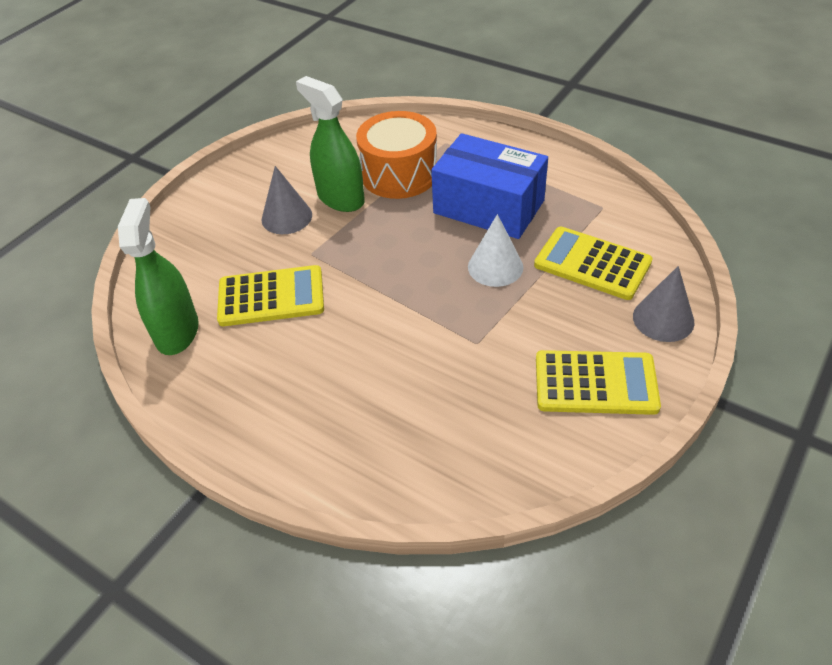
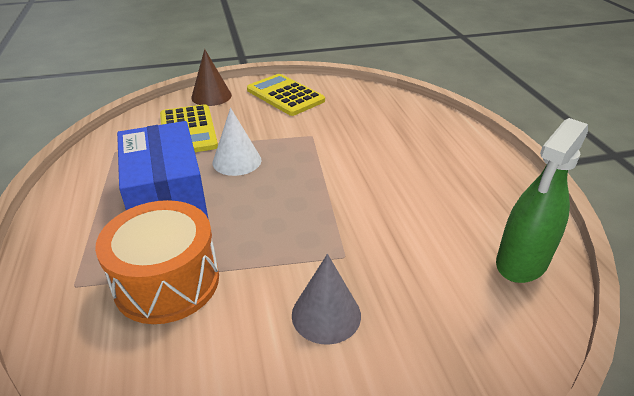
camera: 140 degrees left, 10 degrees down
(271, 297) = (414, 240): yellow calculator -> none
(340, 198) = (252, 296): green spray bottle -> none
(663, 319) = (211, 96): grey cone -> brown cone

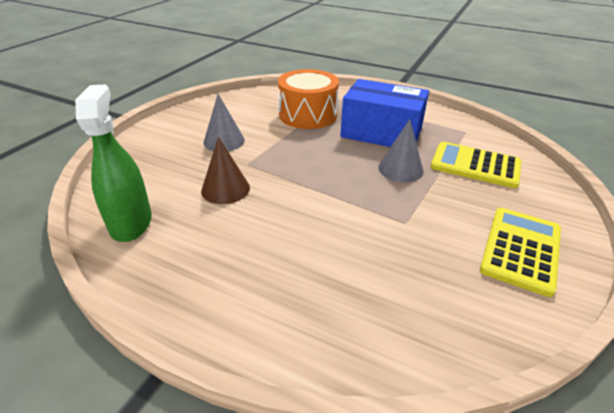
camera: 130 degrees right, 0 degrees up
(211, 96) = (550, 200): brown cone -> brown cone (225, 189)
(237, 161) = (400, 169): white cone -> grey cone
(285, 95) = (521, 250): yellow calculator -> yellow calculator turned 60 degrees counterclockwise

